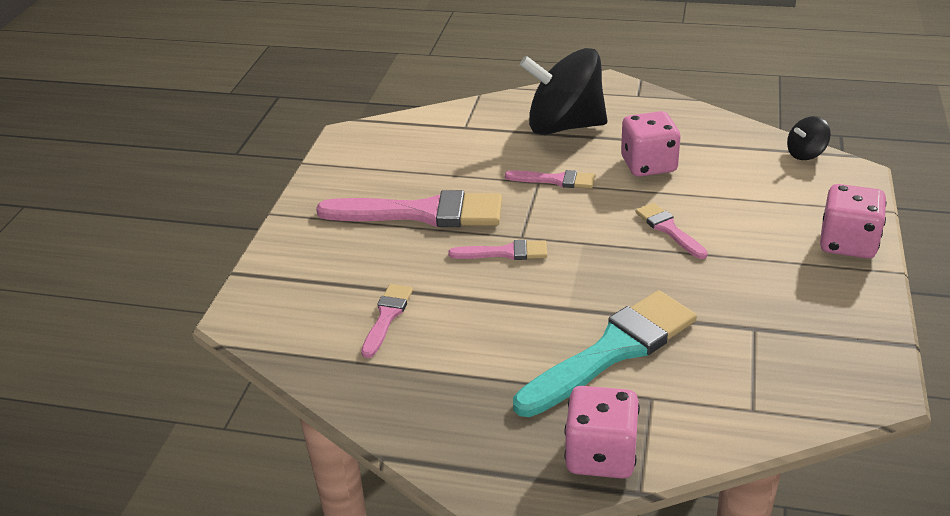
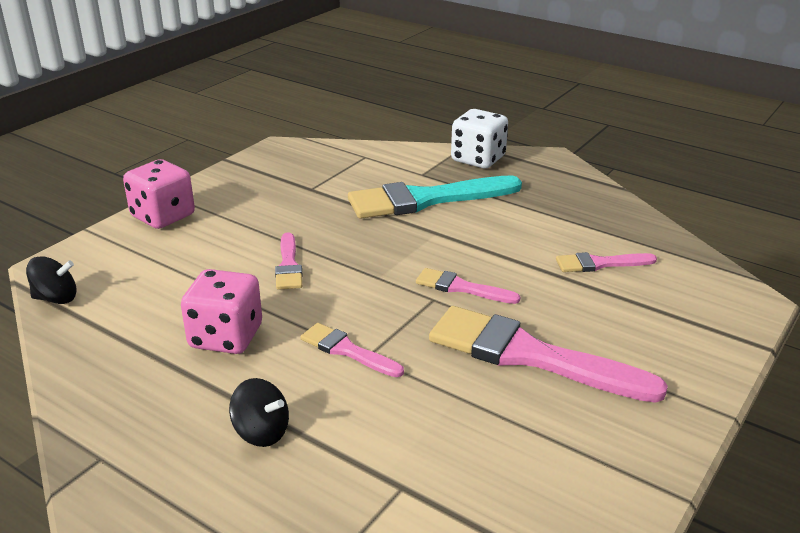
camera: 160 degrees left, 5 degrees down
(387, 317) = (600, 264): pink brush -> pink brush turned 45 degrees clockwise
(564, 126) = (261, 432): black spinning top -> black spinning top, size x0.44
(600, 455) = (478, 159): pink dice -> white dice

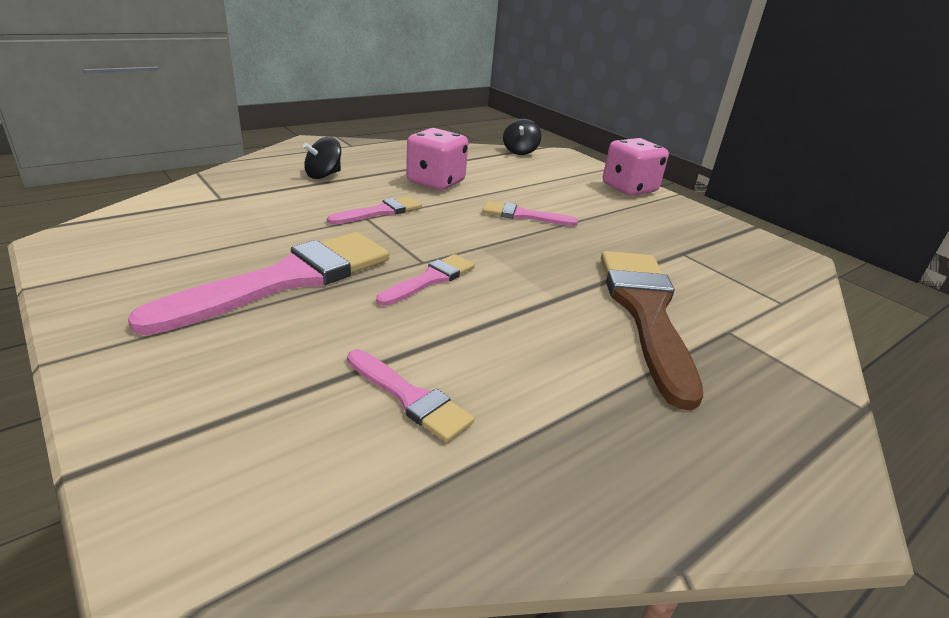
camera: 105 degrees right, 0 degrees up
(426, 200) = (645, 312): turquoise brush -> brown brush
(478, 159) = (794, 398): white dice -> none
(600, 264) = (410, 398): pink brush -> pink brush turned 120 degrees clockwise

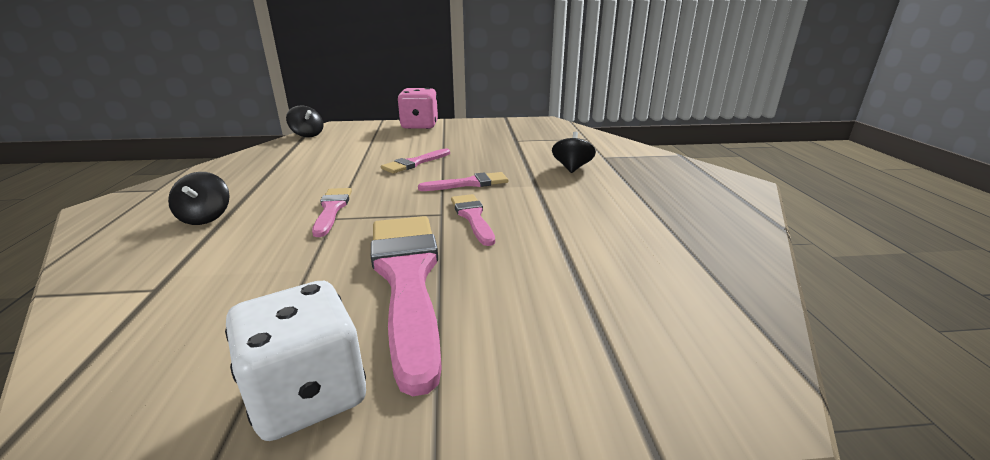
camera: 55 degrees left, 5 degrees down
(123, 288) = (308, 394): none -> white dice
(410, 398) = (621, 261): pink brush -> pink brush (469, 183)
(435, 182) = (310, 175): pink dice -> none
(645, 312) = (572, 168): brown brush -> black spinning top

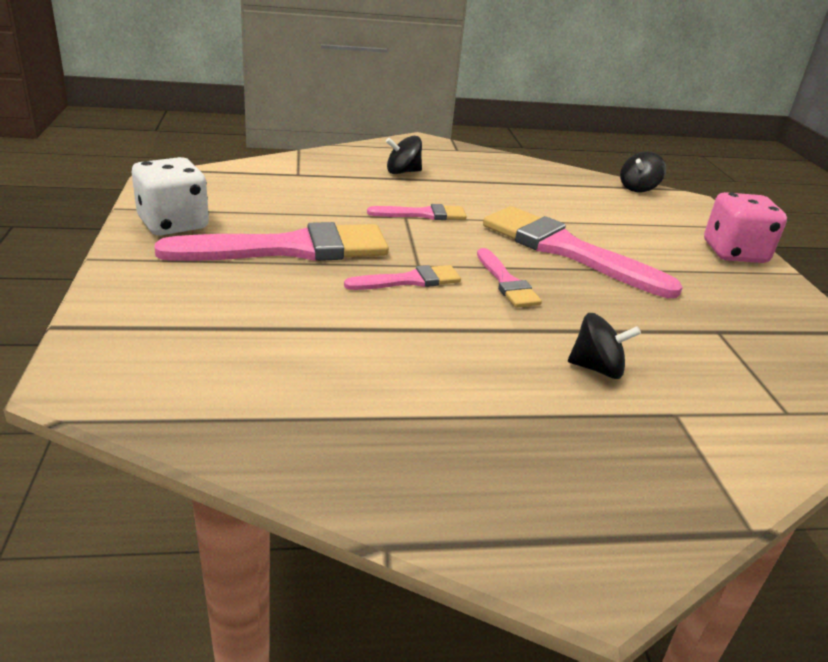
camera: 85 degrees right, 5 degrees up
(414, 163) = (566, 250): pink brush -> pink brush, size x2.00

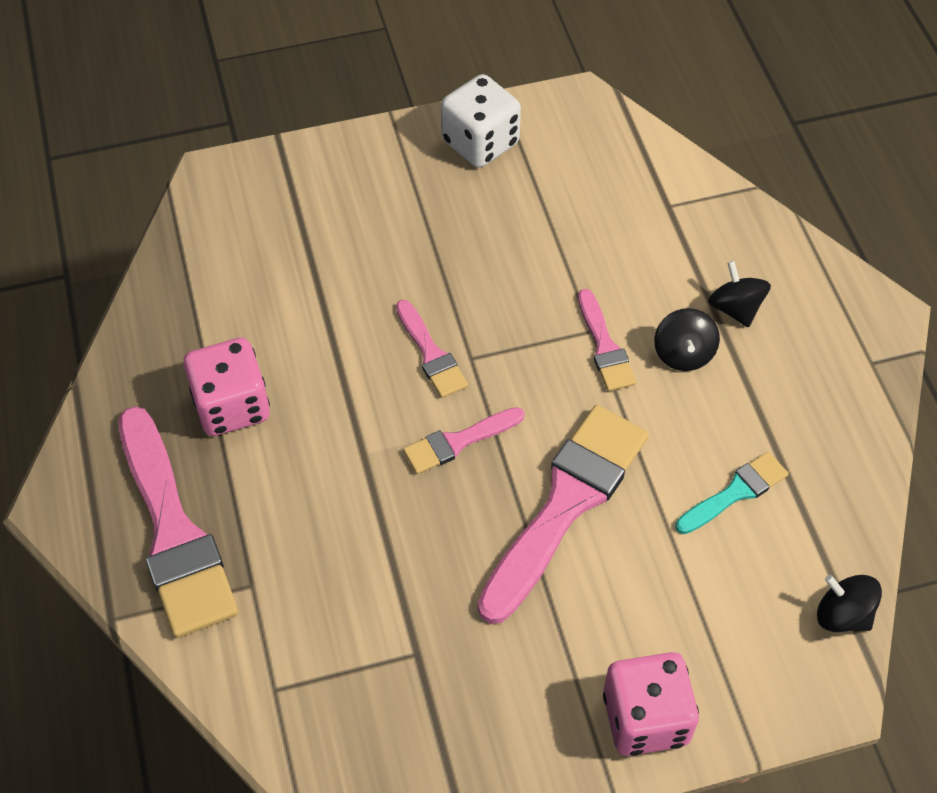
camera: 85 degrees right, 25 degrees up
(290, 249) = (463, 244): pink brush -> pink brush (174, 532)
(447, 402) = (232, 406): none -> pink dice
(553, 198) = (735, 492): none -> turquoise brush
(597, 368) = (309, 522): black spinning top -> black spinning top (683, 353)

